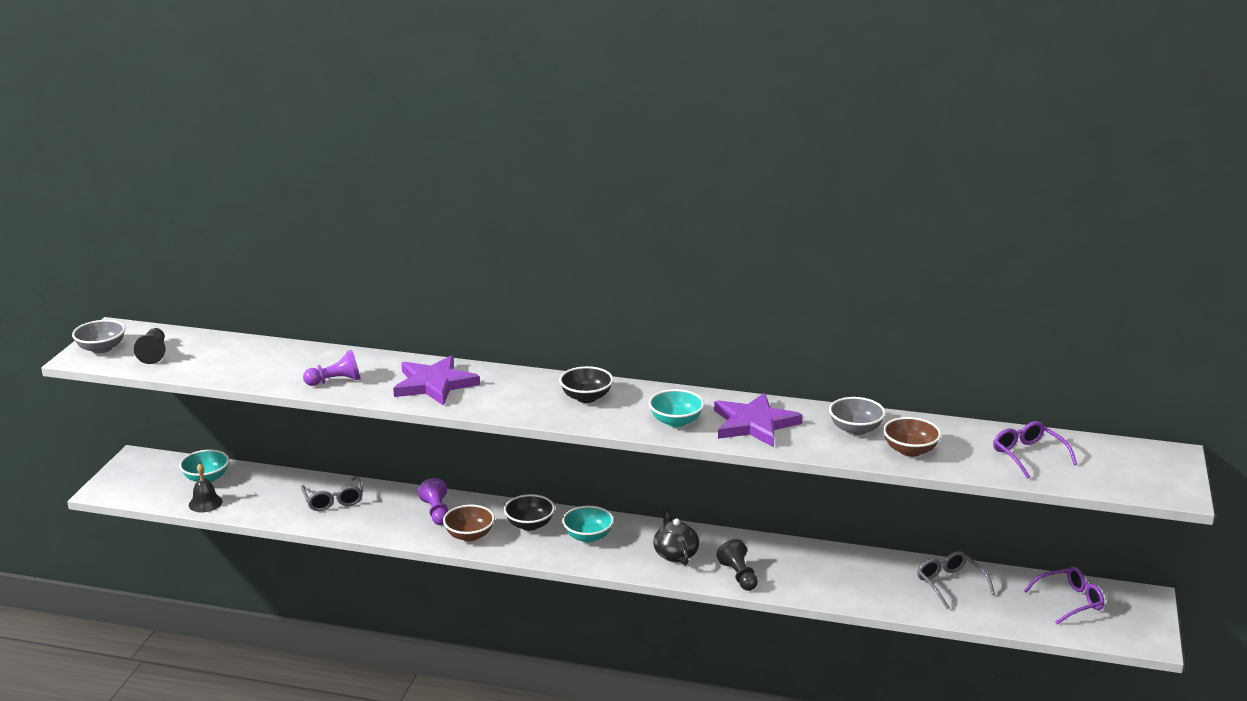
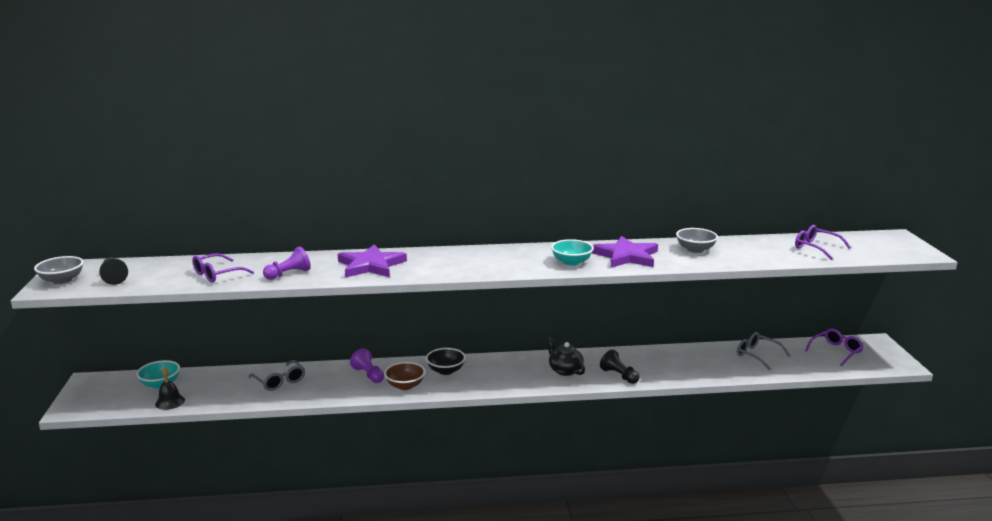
camera: 20 degrees left, 5 degrees down
(260, 368) = (217, 274): none -> purple glasses
(586, 397) = (493, 258): black bowl -> none
(588, 536) = (494, 370): turquoise bowl -> none
(910, 450) = (742, 256): brown bowl -> none

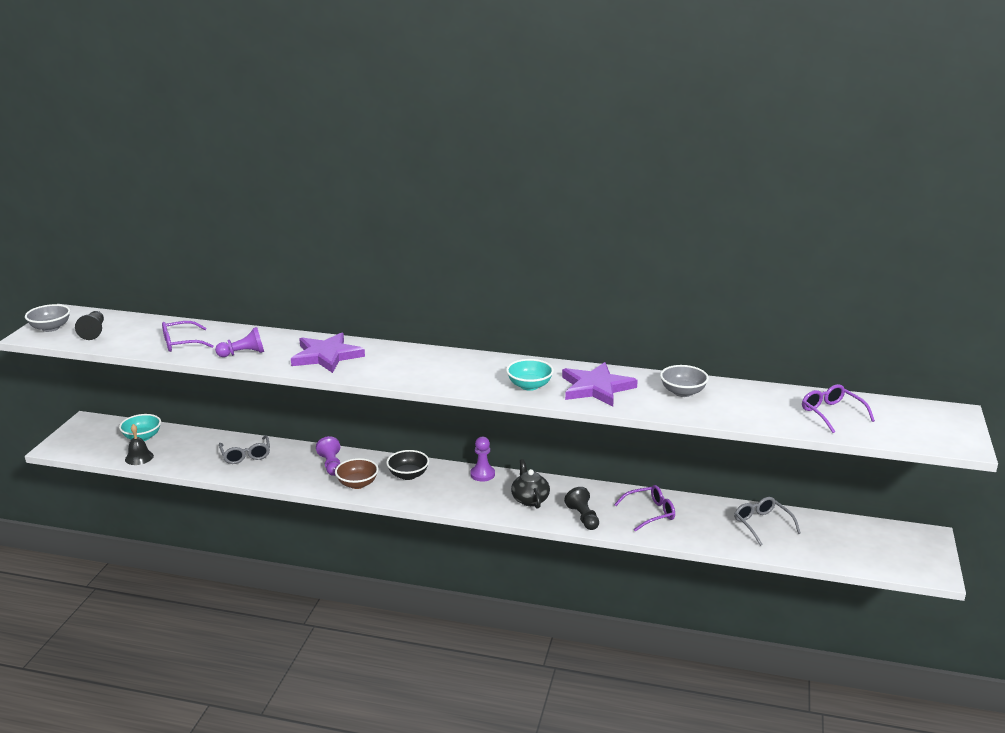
camera: 20 degrees right, 5 degrees up
(510, 359) = (482, 474): none -> purple pawn
(836, 351) = (864, 539): purple glasses -> purple glasses (650, 513)

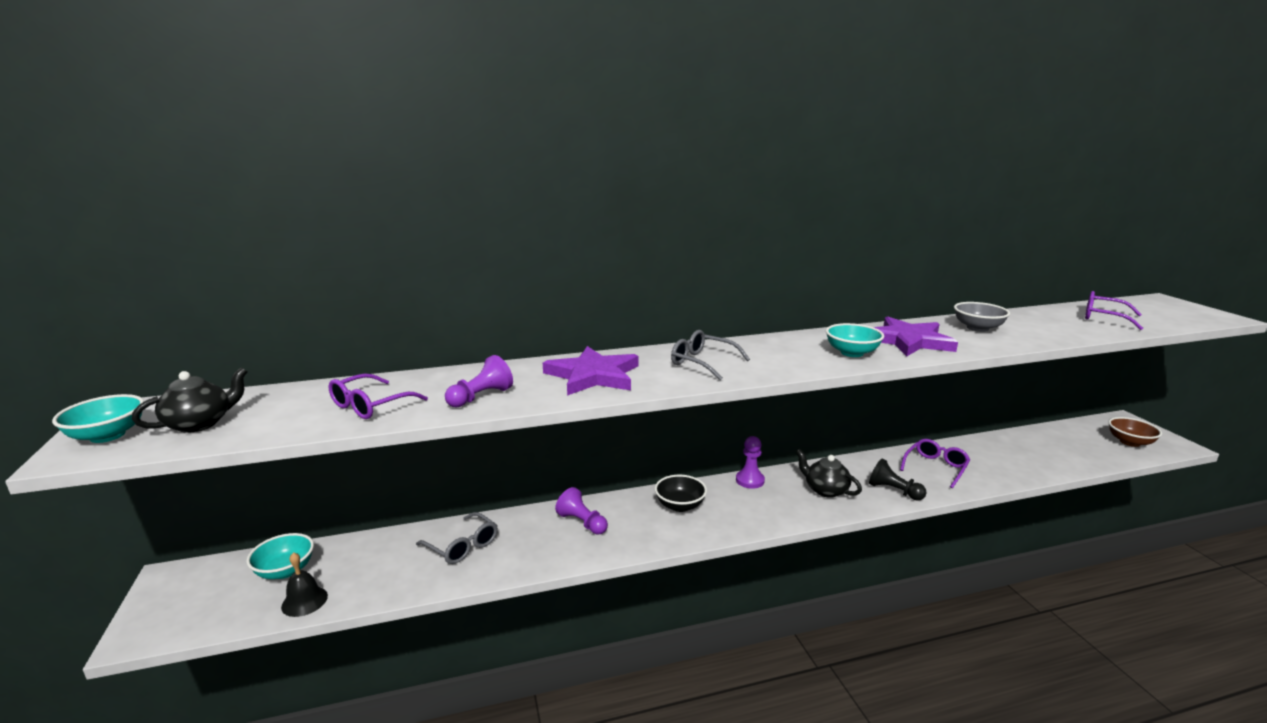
camera: 30 degrees left, 5 degrees down
(50, 328) = (107, 435): grey bowl -> turquoise bowl
(93, 332) = (200, 423): black pawn -> black teapot
(357, 484) = (638, 534): brown bowl -> brown bowl (1130, 442)
(762, 524) = (1022, 448): grey glasses -> grey glasses (702, 362)

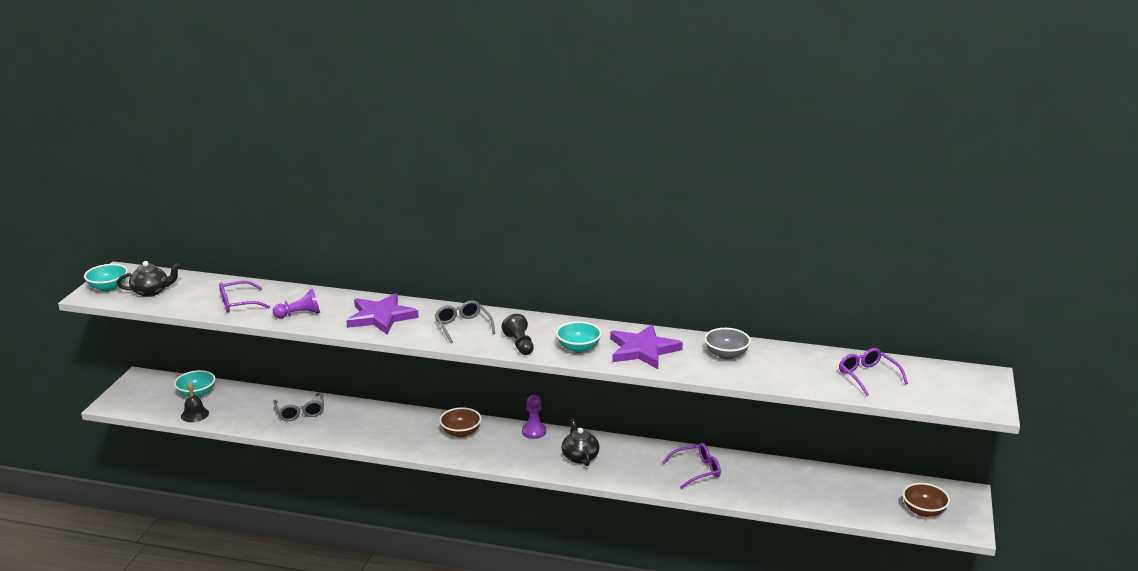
camera: 30 degrees right, 5 degrees up
(582, 523) = (384, 422): purple pawn -> none
(680, 505) = (461, 432): black bowl -> brown bowl
(894, 491) = (631, 475): black pawn -> black pawn (519, 344)

